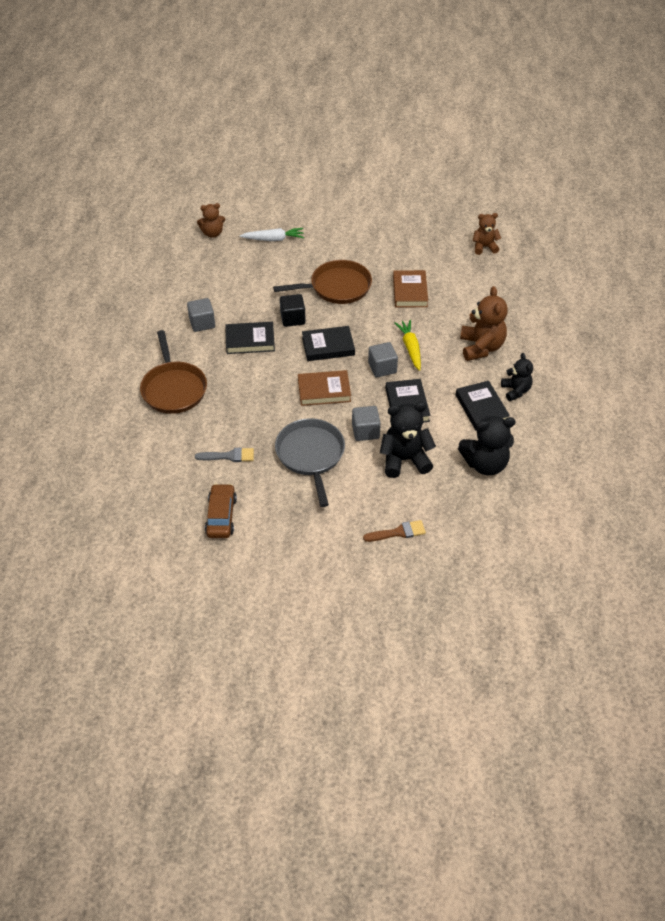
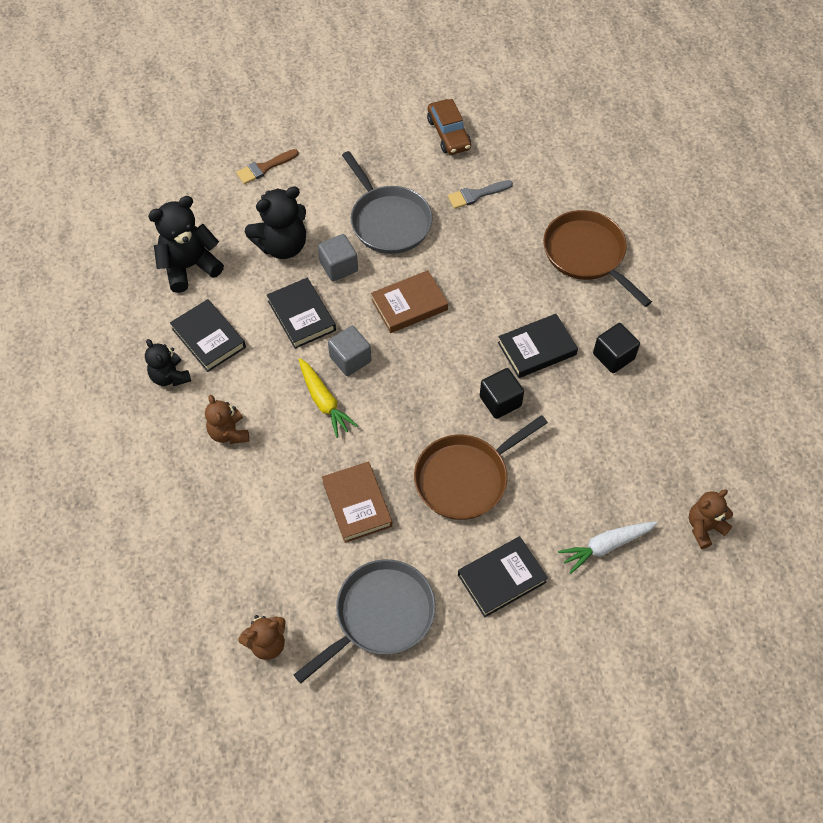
camera: 160 degrees right, 10 degrees up
(202, 323) = (613, 356): grey cube -> black cube
(328, 346) = (433, 371): black book -> black book (502, 578)
(416, 243) = (380, 615): none -> grey pan
(481, 347) = (229, 433): brown teddy bear -> brown teddy bear, size x0.62

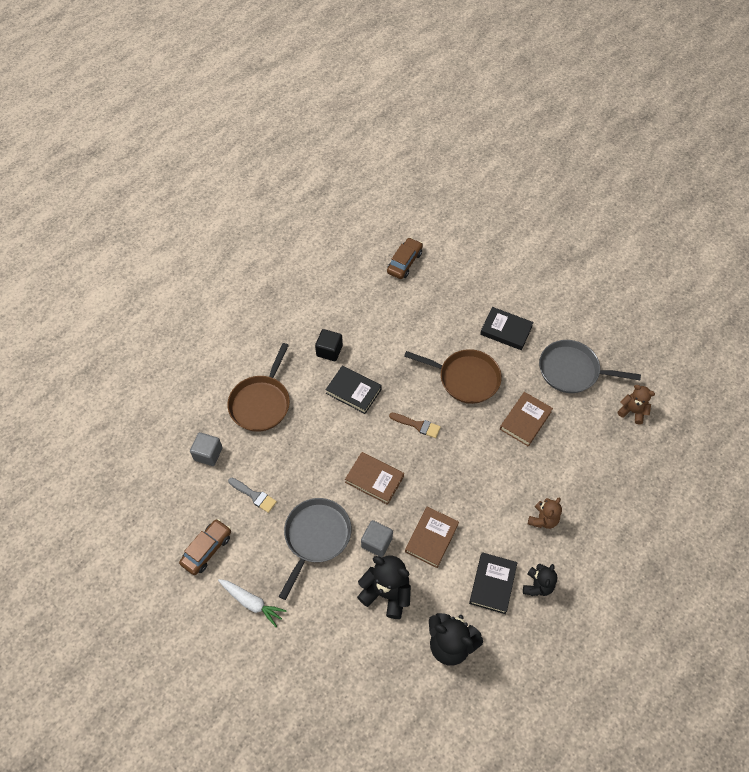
camera: 125 degrees left, 0 degrees up
(264, 168) = (326, 661): brown brush -> brown brush (417, 425)
(301, 316) = (431, 538): black book -> brown book
(324, 401) = (479, 481): yellow carrot -> none
(350, 359) = (439, 486): grey cube -> grey cube (208, 454)
(500, 401) = (404, 389): black cube -> none
(606, 546) = (450, 297): white carrot -> white carrot (252, 602)
(704, 527) = (404, 262): brown teddy bear -> brown car

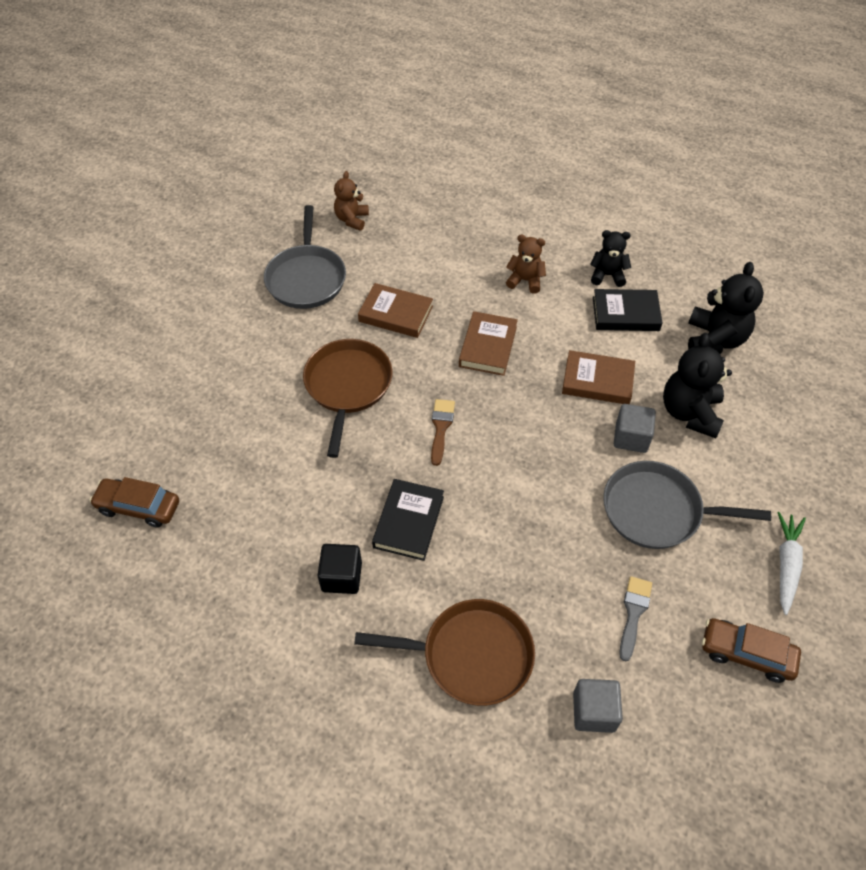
camera: 105 degrees left, 5 degrees down
(374, 479) = (543, 461): brown book -> brown book (488, 346)
(506, 330) = (254, 354): black book -> none

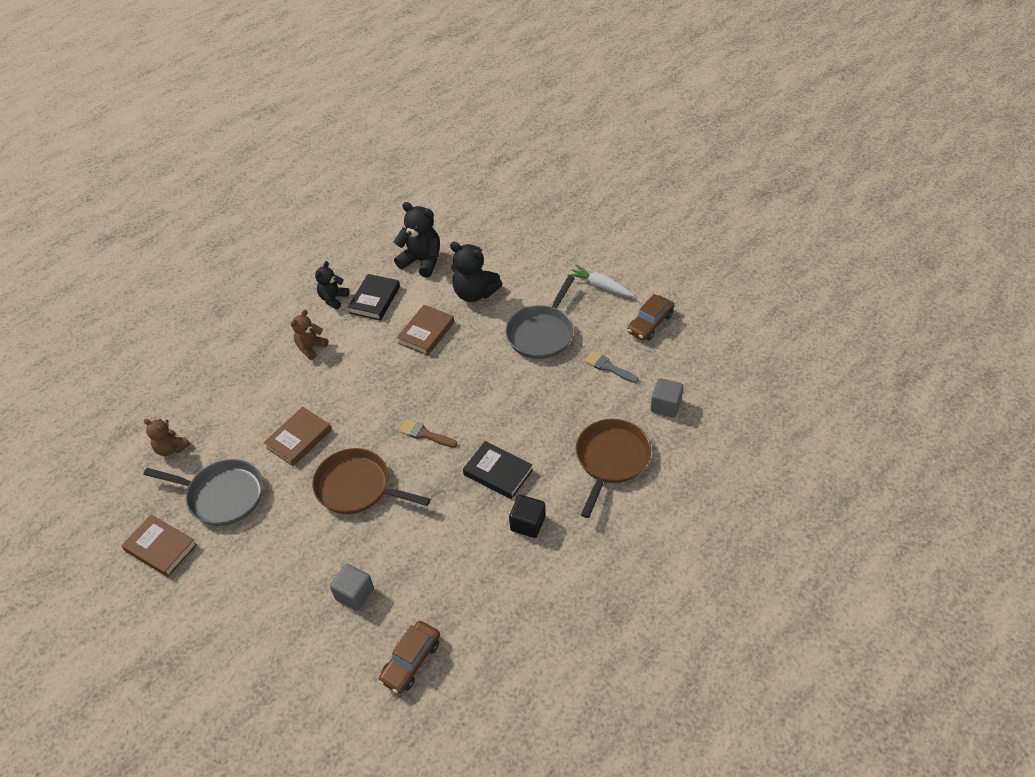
camera: 70 degrees left, 5 degrees down
(488, 346) = (363, 387): brown book -> brown book (161, 548)
(631, 437) = (481, 329): grey cube -> grey cube (354, 594)

